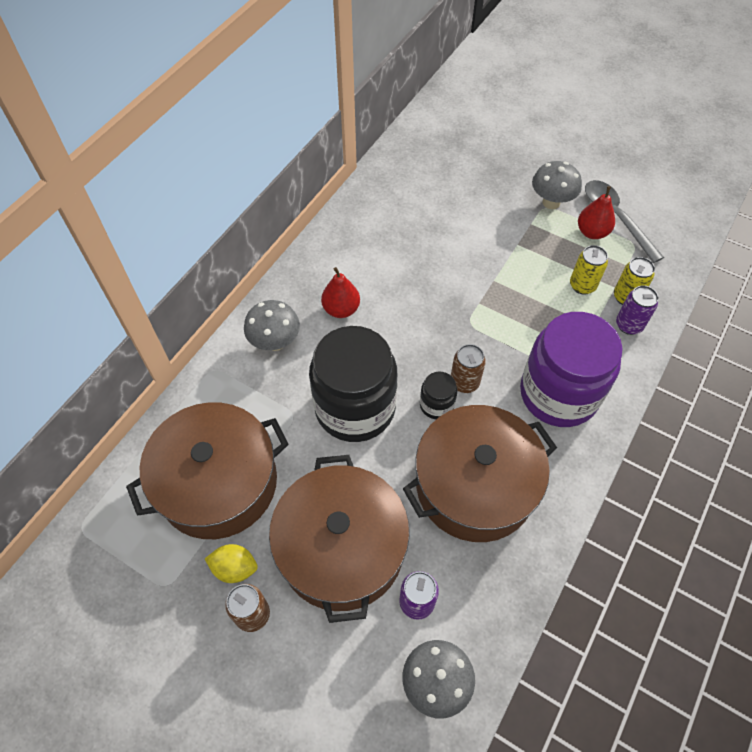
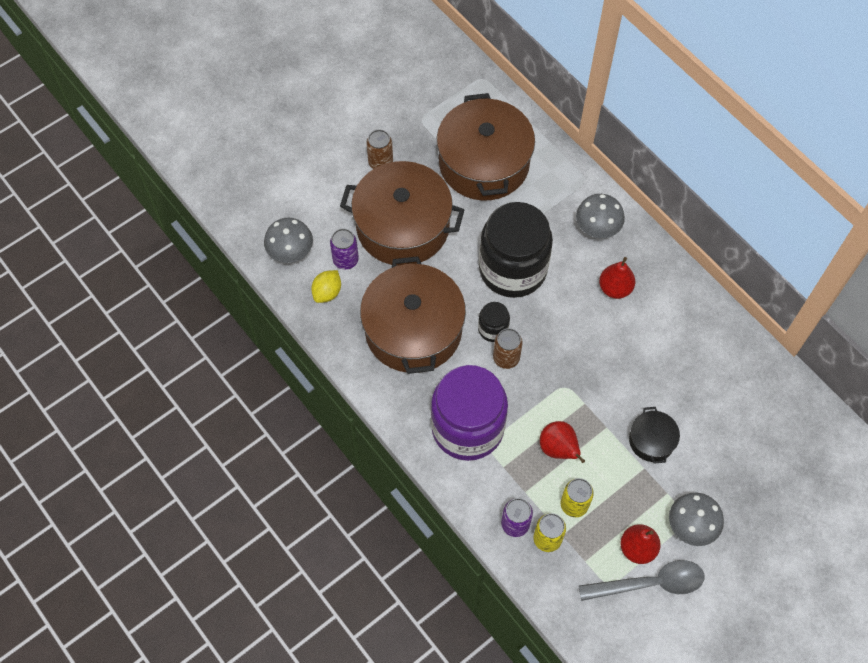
camera: 110 degrees right, 5 degrees up
(234, 568) = (416, 159): yellow lemon -> yellow lemon (327, 292)
(488, 244) = (651, 440): none -> black pot
(536, 311) = (558, 449): none -> red pear

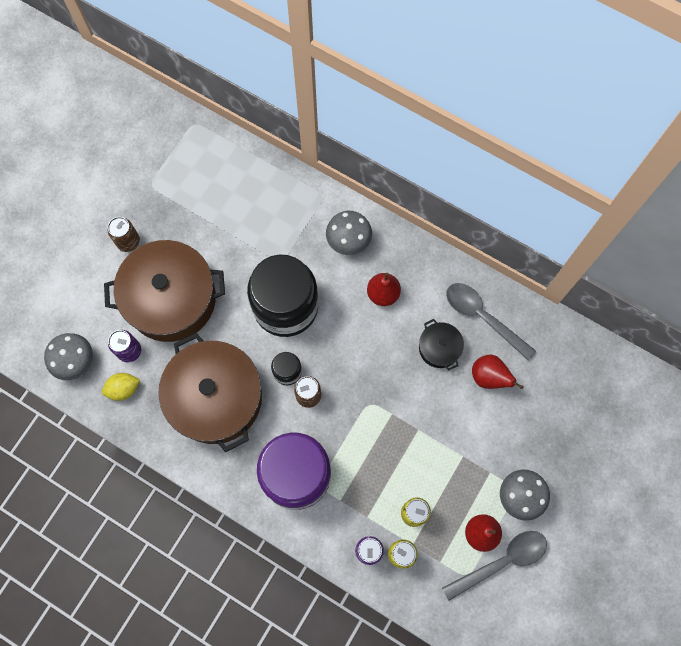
camera: 20 degrees left, 10 degrees up
(327, 292) = (123, 389): yellow lemon -> yellow lemon turned 60 degrees clockwise
(484, 163) = (224, 210): brown pot -> none
(558, 449) = (383, 465): red pear -> red pear (489, 377)
(651, 440) = (461, 428): black pot -> black pot (439, 348)
(711, 343) = (483, 317): none -> grey spoon

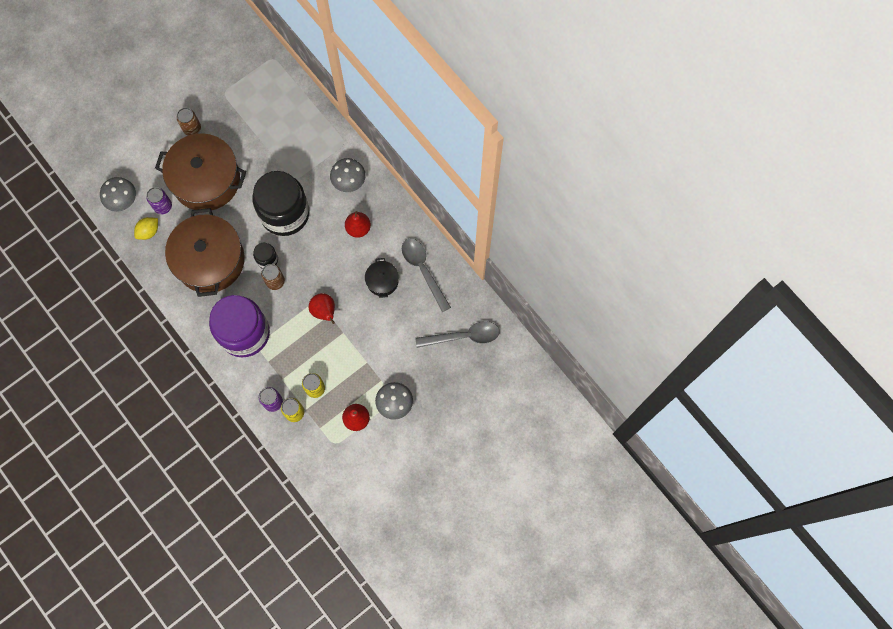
camera: 20 degrees right, 0 degrees up
(123, 389) = (149, 231): yellow lemon -> yellow lemon turned 45 degrees counterclockwise
(489, 377) = (409, 314): red pear -> red pear (324, 311)
(501, 562) = (362, 443): grey spoon -> grey spoon (463, 336)

